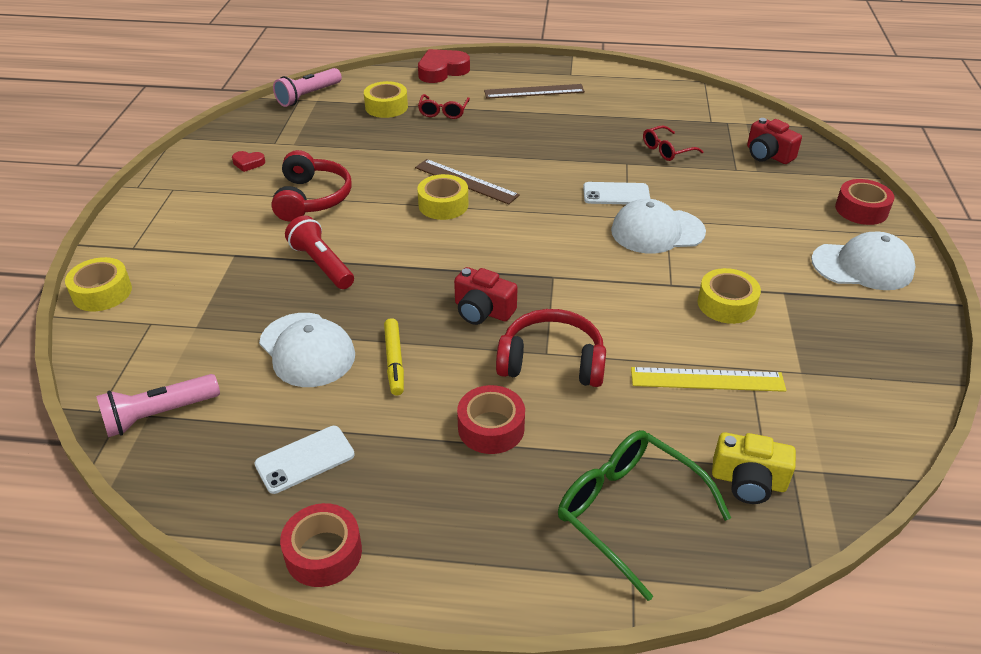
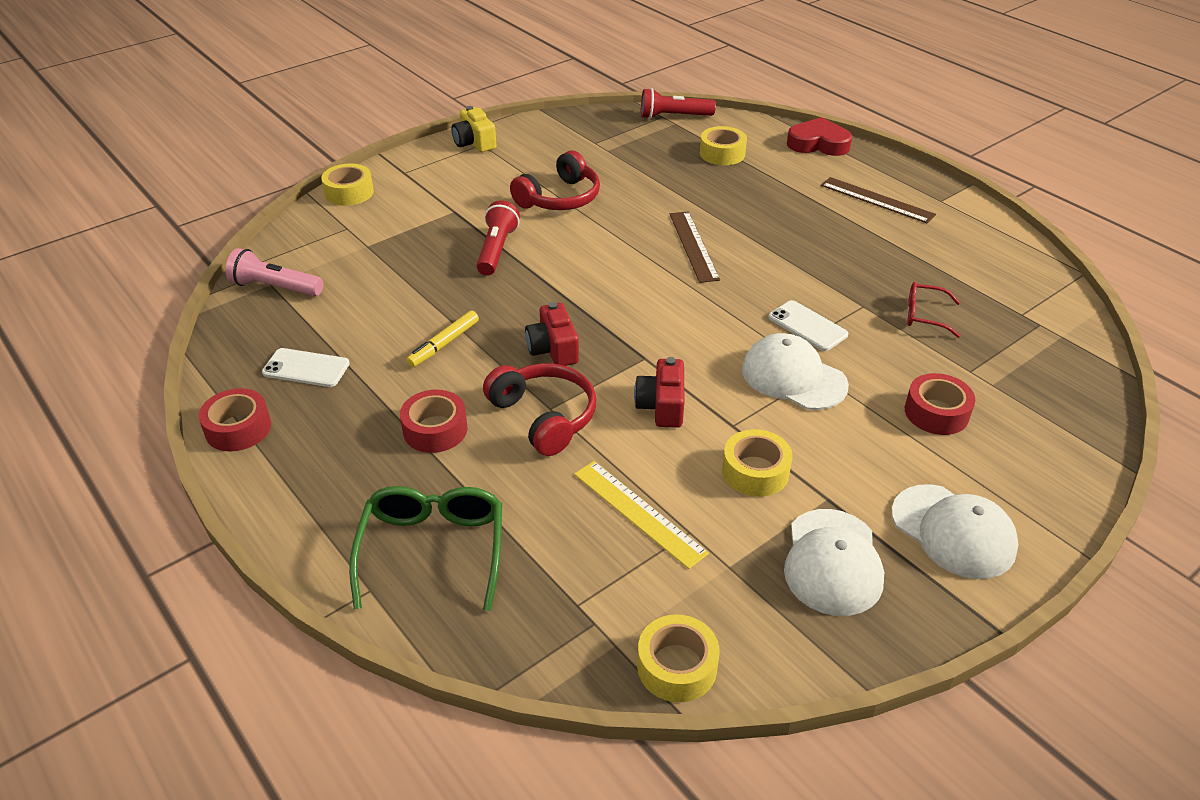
camera: 45 degrees right, 0 degrees up
(248, 163) = (555, 149): red heart -> none
(307, 350) = (405, 301): white cap -> white cap (832, 562)
(308, 96) = (673, 116): pink flashlight -> red flashlight
(443, 112) = (763, 180): red glasses -> none
(443, 205) = (646, 254): yellow tape -> yellow tape (677, 666)
(748, 481) = (547, 602): yellow camera -> yellow camera (474, 143)
(768, 155) = (1032, 377): red camera -> red camera (662, 406)
(861, 210) = (1050, 485): red tape -> red tape (936, 413)

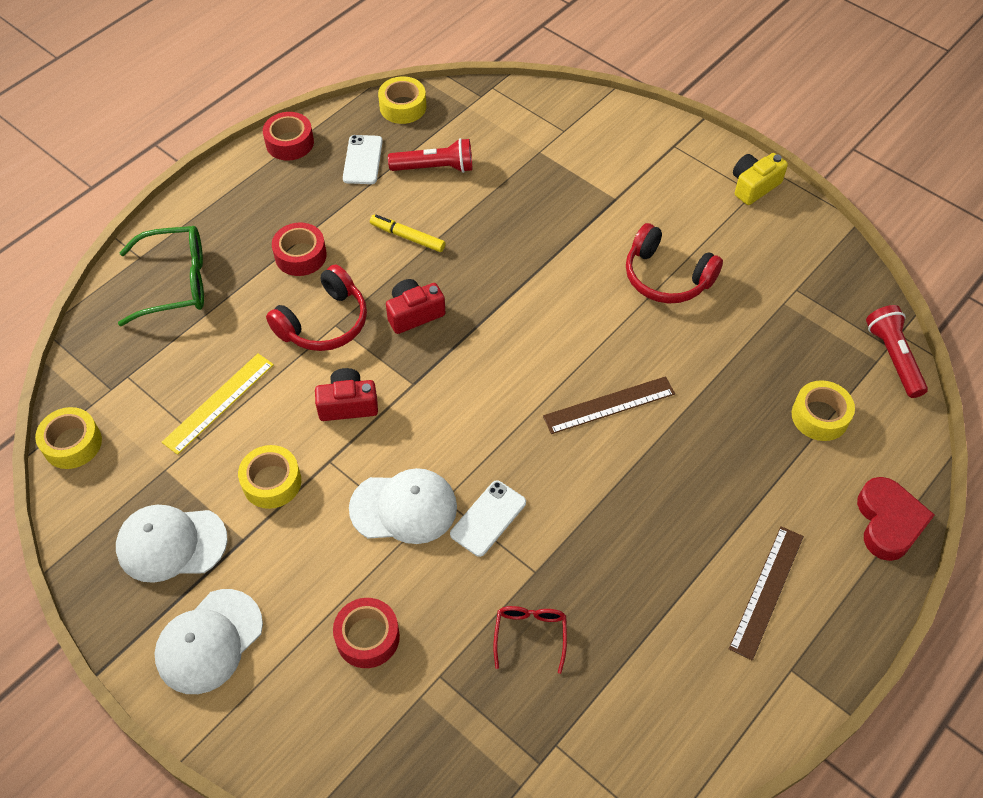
camera: 80 degrees right, 15 degrees up
(275, 287) = (463, 111): pink flashlight -> none
(349, 192) = (623, 116): yellow tape -> yellow tape (403, 107)
(497, 250) = (558, 244): red flashlight -> red flashlight (435, 168)
(793, 377) = (404, 508): white cap -> white cap turned 60 degrees clockwise

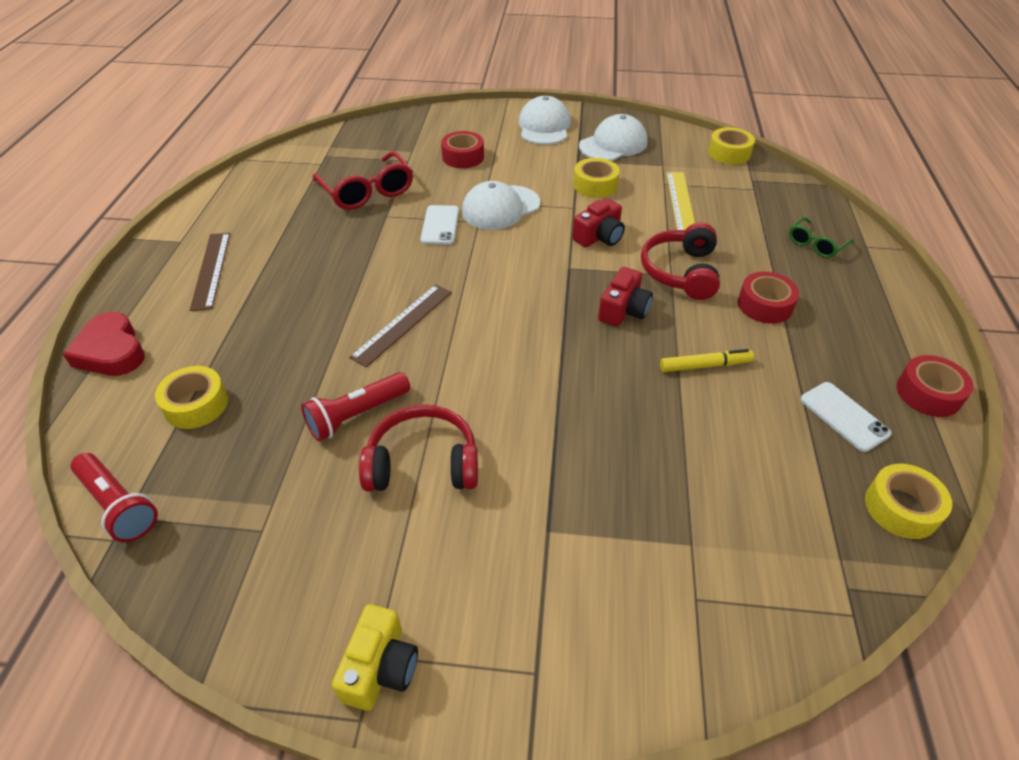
camera: 145 degrees right, 10 degrees down
(176, 283) = (815, 244): green glasses -> green glasses, size x0.57
(435, 168) = (770, 450): red flashlight -> red flashlight (356, 415)
(530, 635) = (367, 192): red glasses -> red glasses, size x1.77

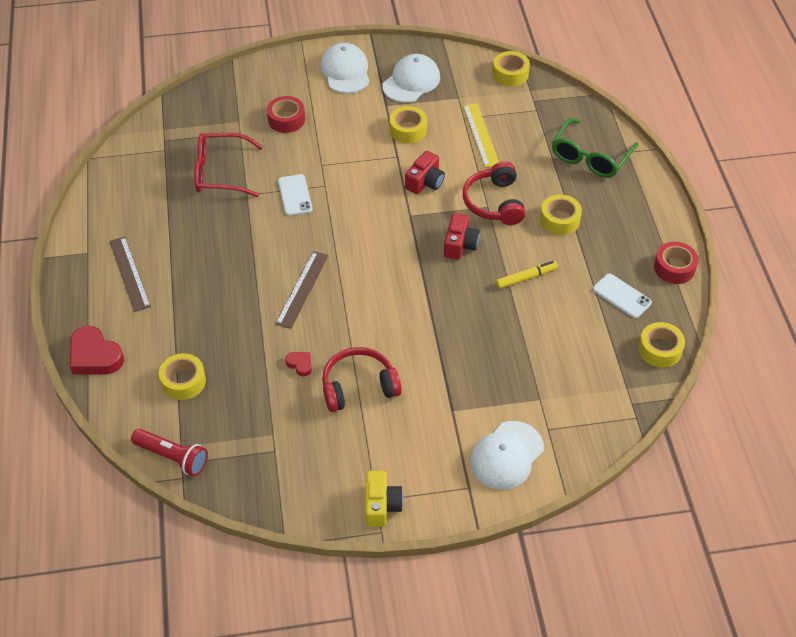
camera: 15 degrees left, 5 degrees up
(356, 415) = (300, 364): red flashlight -> red heart
(367, 192) = (220, 173): red glasses -> red glasses turned 135 degrees clockwise
(500, 208) = (337, 168): white cap -> white cap (506, 455)
(765, 305) = (560, 220): red tape -> yellow tape
(815, 244) = (590, 157): green glasses -> green glasses, size x1.77

